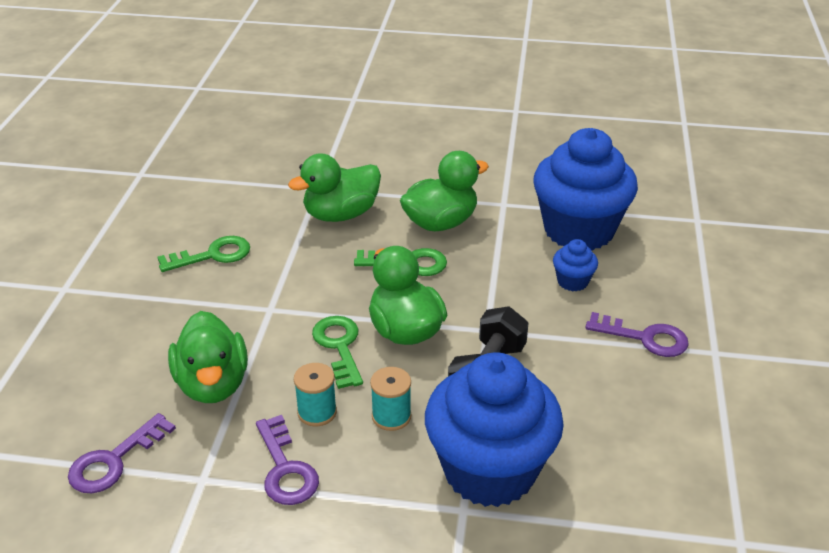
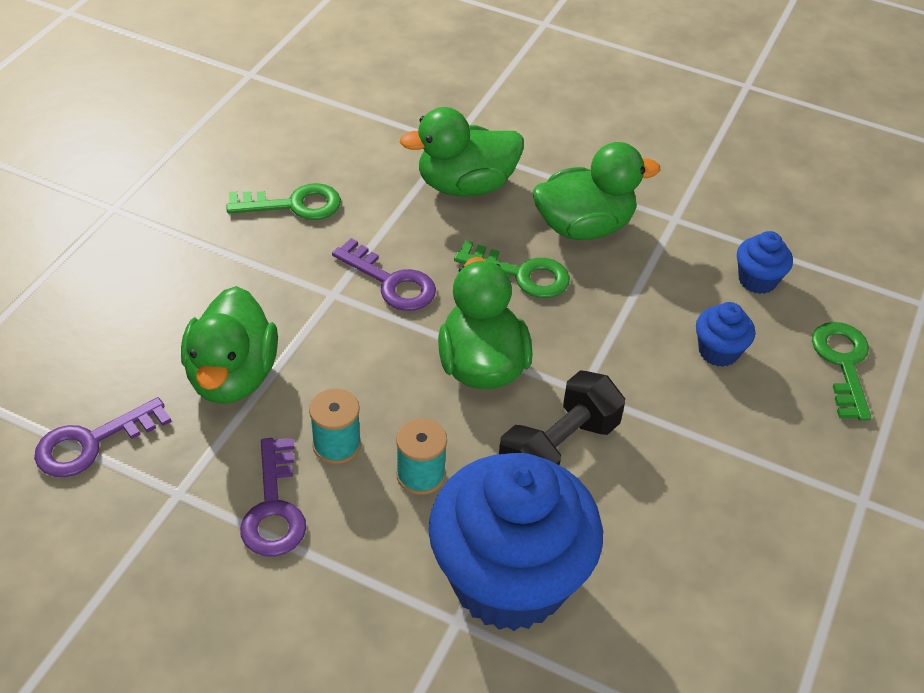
camera: 15 degrees right, 10 degrees up
(339, 347) = (395, 366): green key -> green key (842, 364)
(578, 230) = (757, 280): blue cupcake -> blue cupcake, size x0.42
(644, 338) = (778, 455): purple key -> purple key (391, 282)

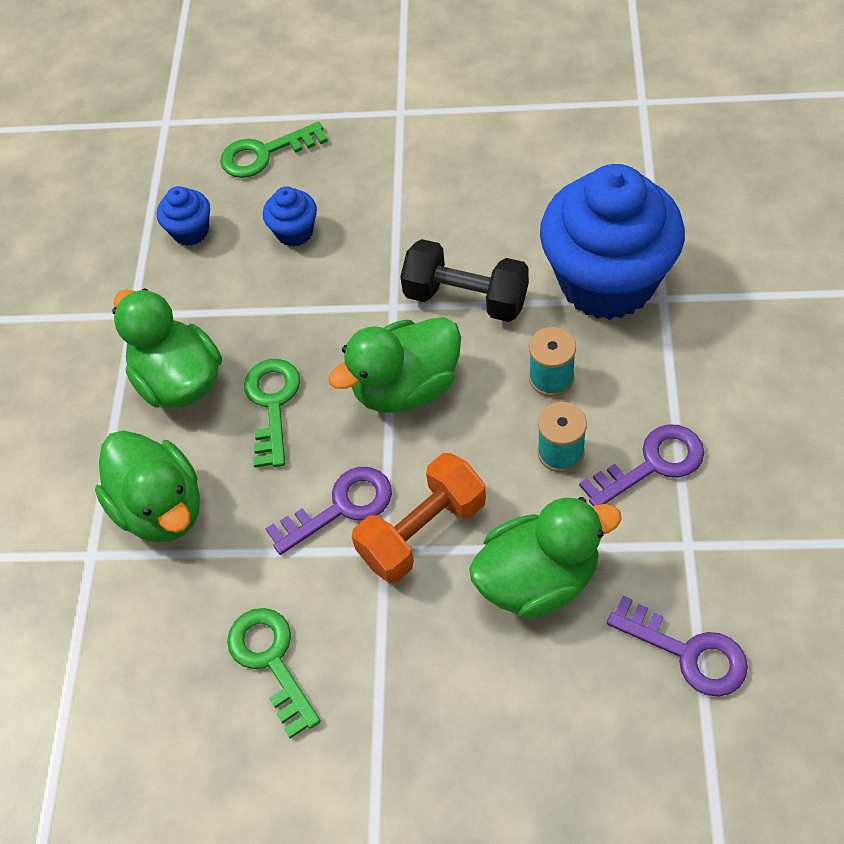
camera: 105 degrees left, 10 degrees up
(331, 322) = (422, 531): none -> orange dumbbell
(391, 282) = (340, 507): purple key -> purple key turned 45 degrees clockwise

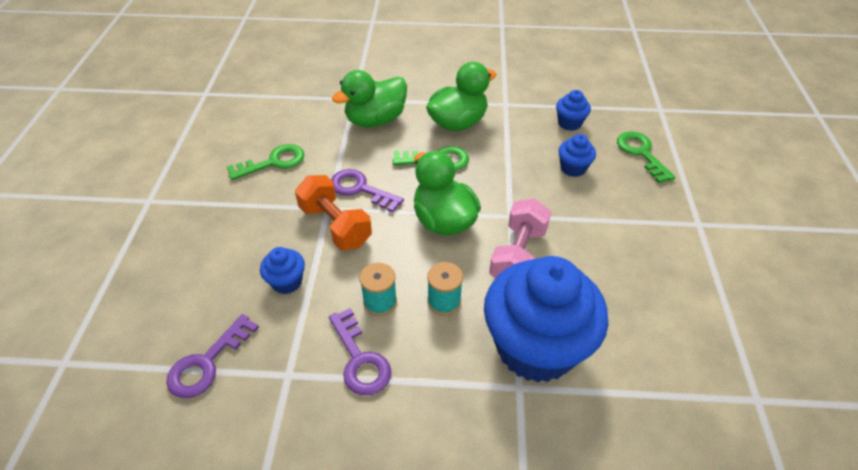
camera: 85 degrees right, 10 degrees down
(340, 507) = (360, 189): purple key -> purple key turned 150 degrees clockwise
(466, 298) = (518, 255): black dumbbell -> pink dumbbell
(538, 579) = (287, 282): green duck -> blue cupcake

